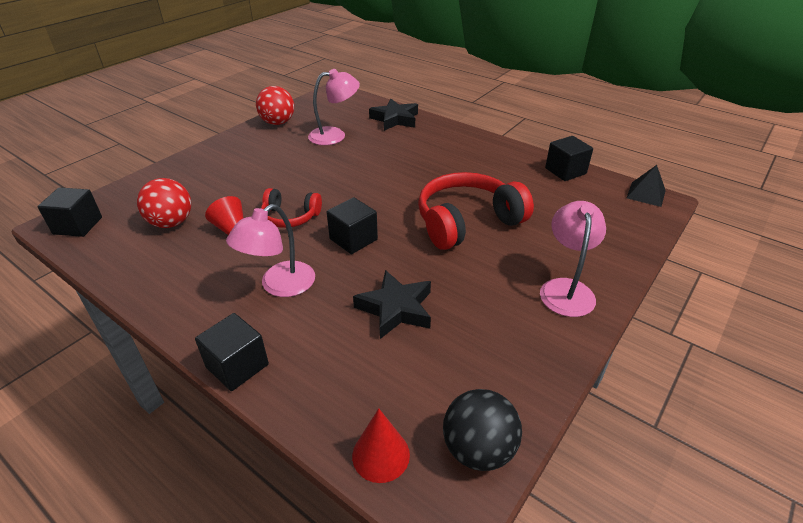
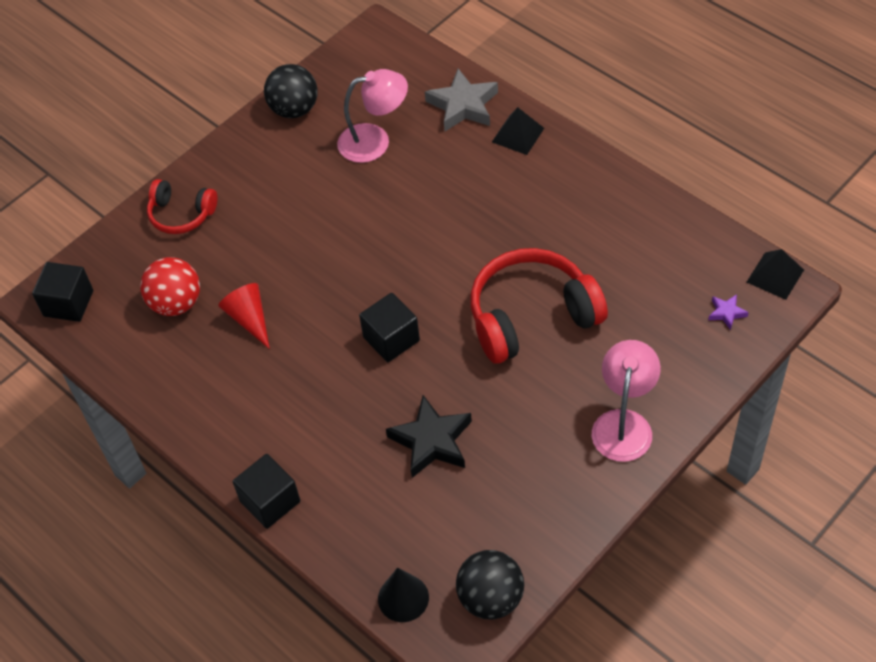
camera: 10 degrees right, 15 degrees up
(278, 123) = (294, 109): red ball -> black ball
(279, 286) = (307, 404): pink lamp -> none
(290, 217) = (316, 299): red headphones -> red headphones (181, 214)
(381, 455) = (403, 598): red cone -> black cone
(395, 119) = (463, 106): black star -> grey star
(435, 131) = (518, 135): none -> black pyramid
(565, 171) = (681, 227): black cube -> none
(620, 215) = (726, 313): none -> purple star

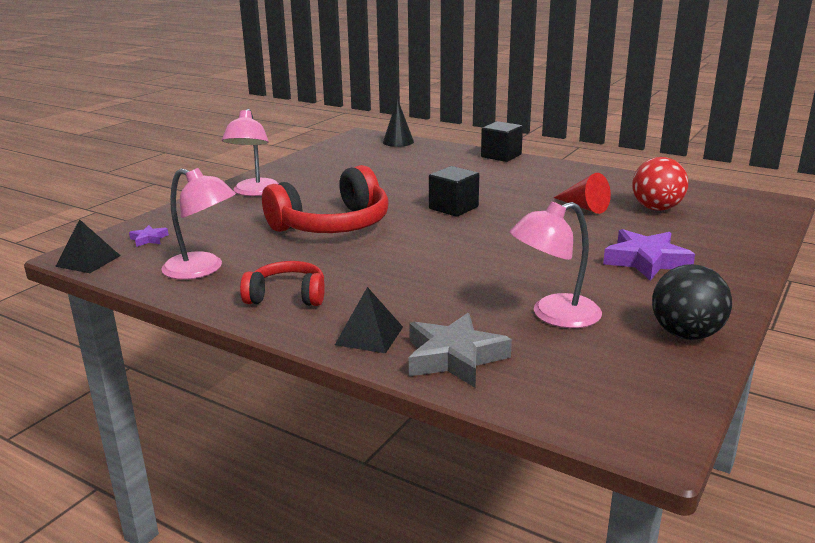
camera: 165 degrees right, 30 degrees down
(68, 303) = (750, 202): black cube -> none
(181, 214) = (717, 249): red headphones -> red headphones (287, 296)
(257, 204) = (646, 261): none -> purple star
(432, 441) = (400, 177): black star -> none
(490, 598) = (345, 145): black ball -> none
(658, 244) = (202, 269): none -> pink lamp

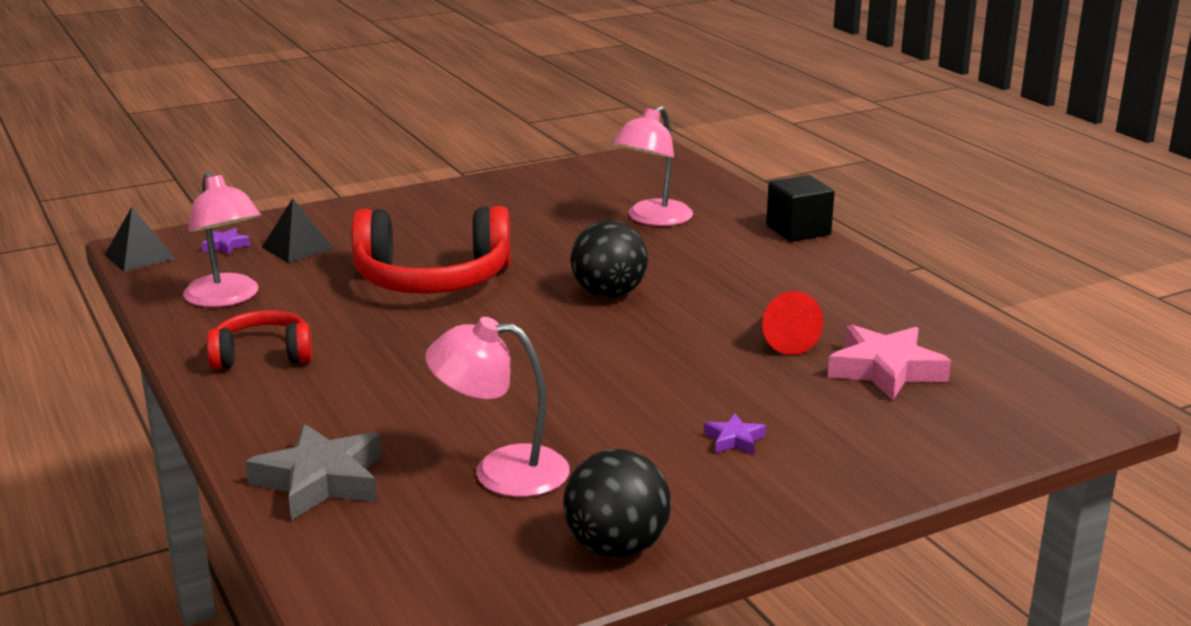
camera: 30 degrees right, 0 degrees up
(254, 192) = (411, 211): pink lamp -> pink lamp (652, 219)
(287, 296) = (262, 355): red headphones -> red headphones turned 45 degrees counterclockwise
(369, 335) = (276, 427): black pyramid -> black pyramid (297, 248)
(398, 142) = (690, 175): black cone -> none
(453, 208) = (609, 294): black cube -> black ball
(646, 261) = (734, 440): purple star -> purple star, size x0.48
(656, 208) = (885, 370): red ball -> pink star

